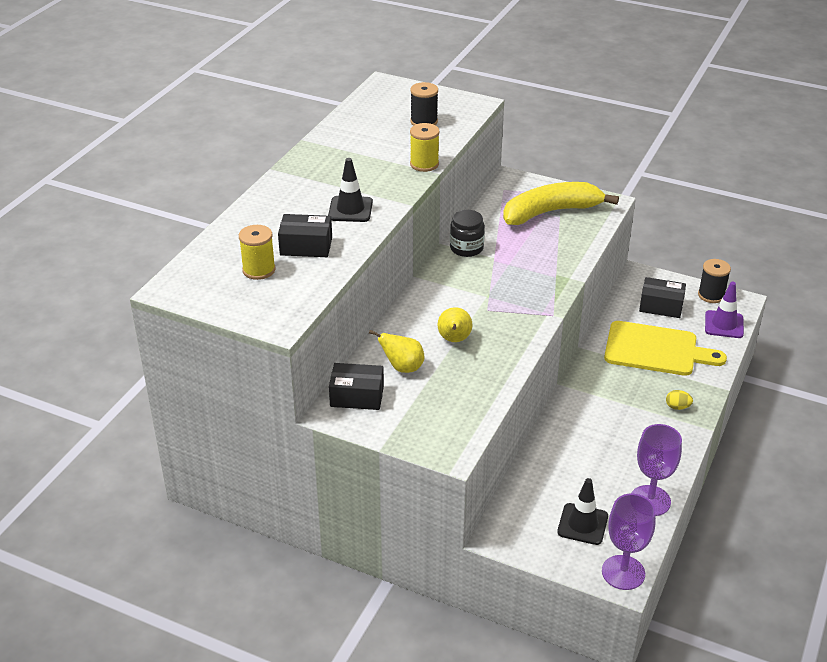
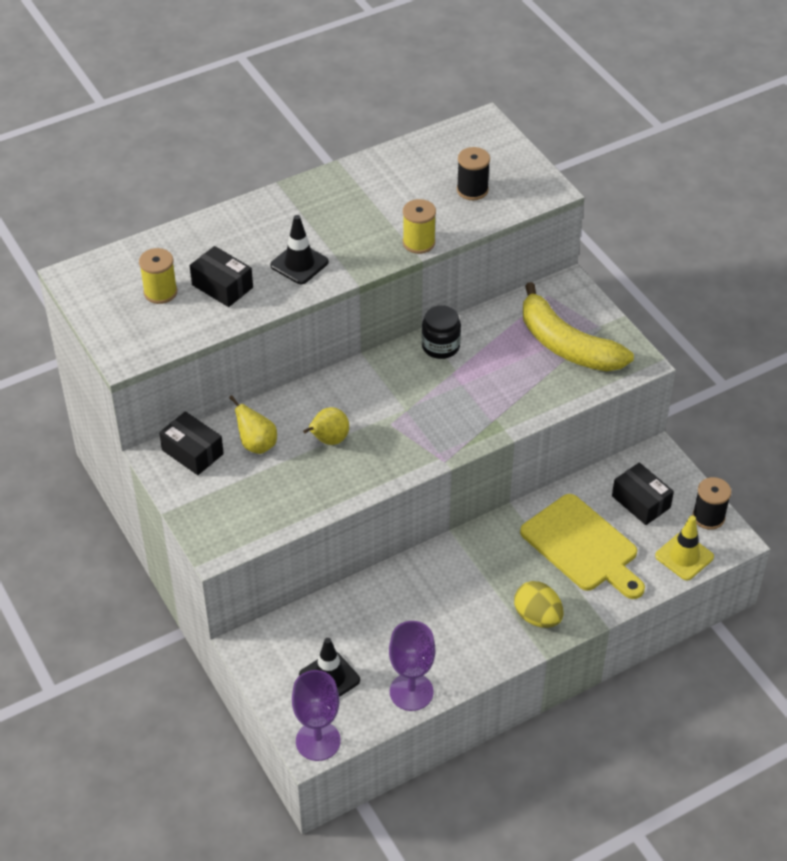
camera: 35 degrees right, 10 degrees up
(551, 212) = (567, 345): yellow banana -> yellow banana turned 150 degrees counterclockwise
(677, 407) = (537, 617): yellow egg -> yellow egg, size x1.85
(724, 324) = (684, 556): purple traffic cone -> yellow traffic cone

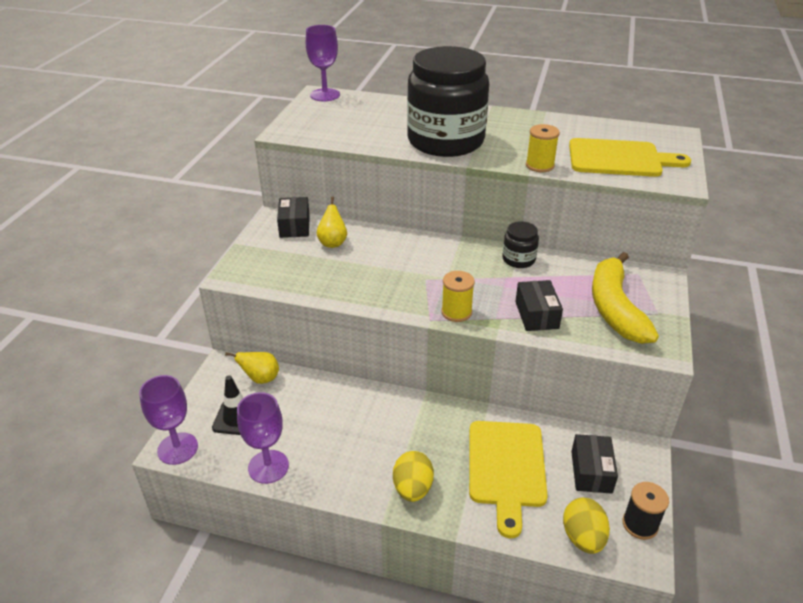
camera: 45 degrees right, 10 degrees down
(85, 274) = (325, 95): none -> purple goblet
(160, 292) = (348, 118): yellow spool -> yellow spool (456, 312)
(222, 286) = (384, 130): black box -> black box (536, 315)
(299, 264) = (445, 141): black traffic cone -> black jar
(328, 440) = (375, 265): yellow pear -> yellow pear (260, 379)
(472, 190) = (619, 159): black spool -> yellow cutting board
(684, 556) = (583, 537): yellow traffic cone -> yellow egg

